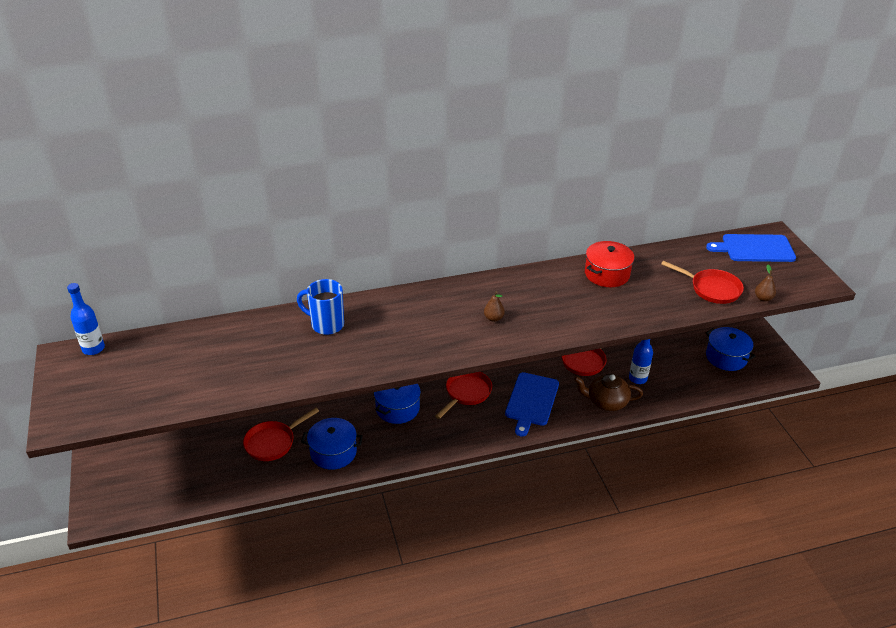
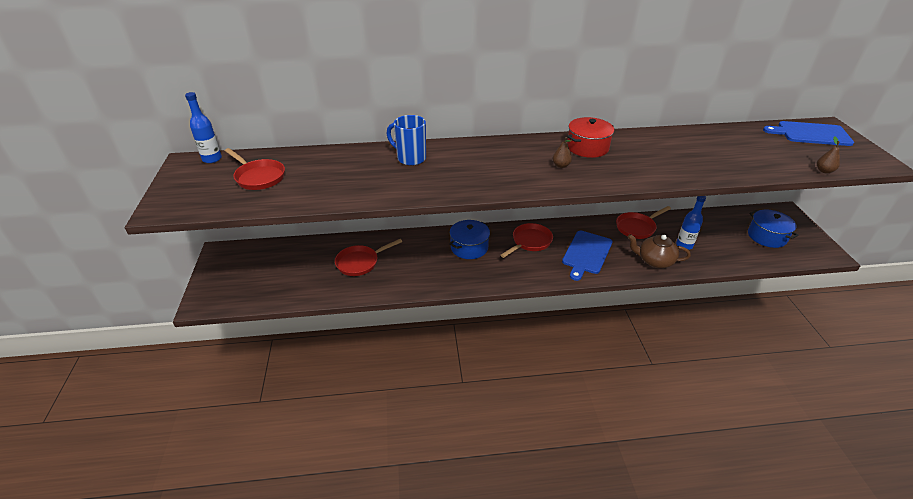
camera: 10 degrees right, 0 degrees up
(333, 452) = (409, 275): blue pot -> none
(607, 274) = (668, 142): red pot -> red pot (587, 147)
(711, 289) = (771, 160): red pan -> red pan (258, 177)

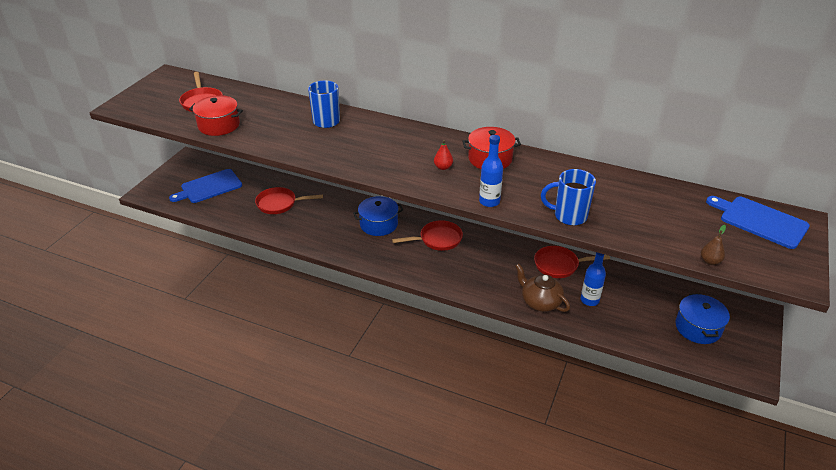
camera: 30 degrees right, 0 degrees up
(212, 159) = (186, 77): blue bottle -> blue bottle (489, 201)
(305, 194) = (219, 125): none -> red pot
(561, 165) = (443, 167): brown pear -> red pear
(586, 254) = (479, 270): blue cutting board -> blue cutting board (209, 187)
(699, 171) = (568, 216): none -> blue mug

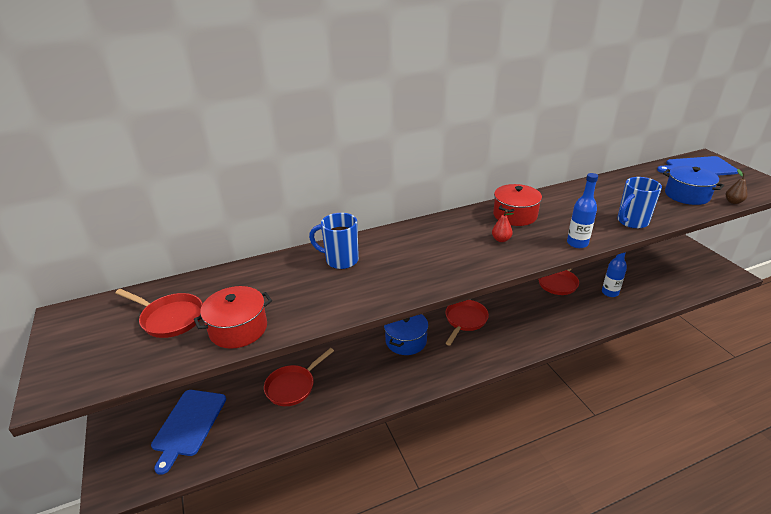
camera: 45 degrees left, 5 degrees down
(540, 302) = (592, 315): brown teapot -> none
(698, 328) = (674, 268): blue pot -> blue pot (687, 195)

